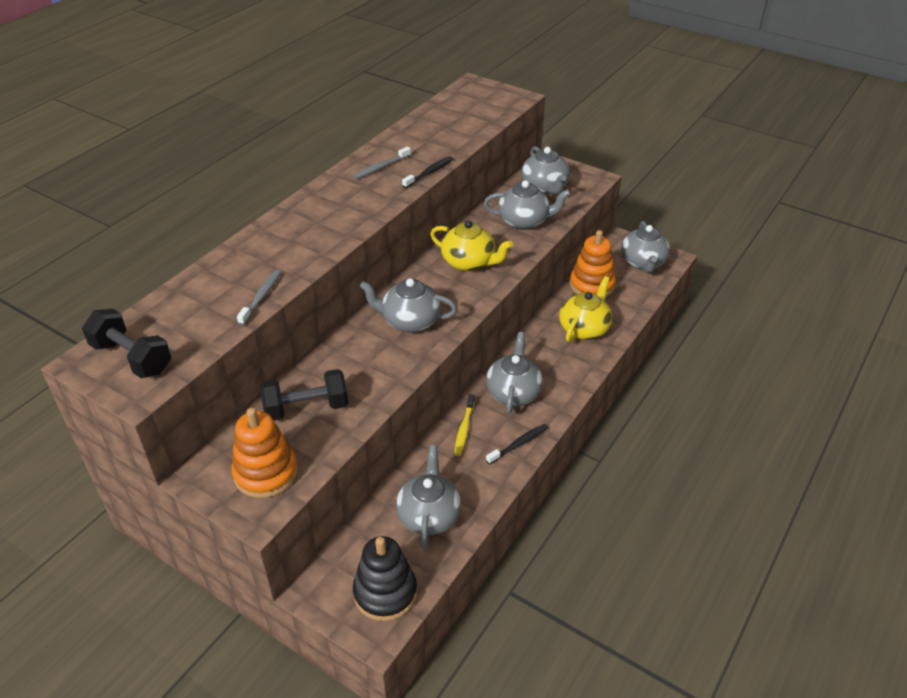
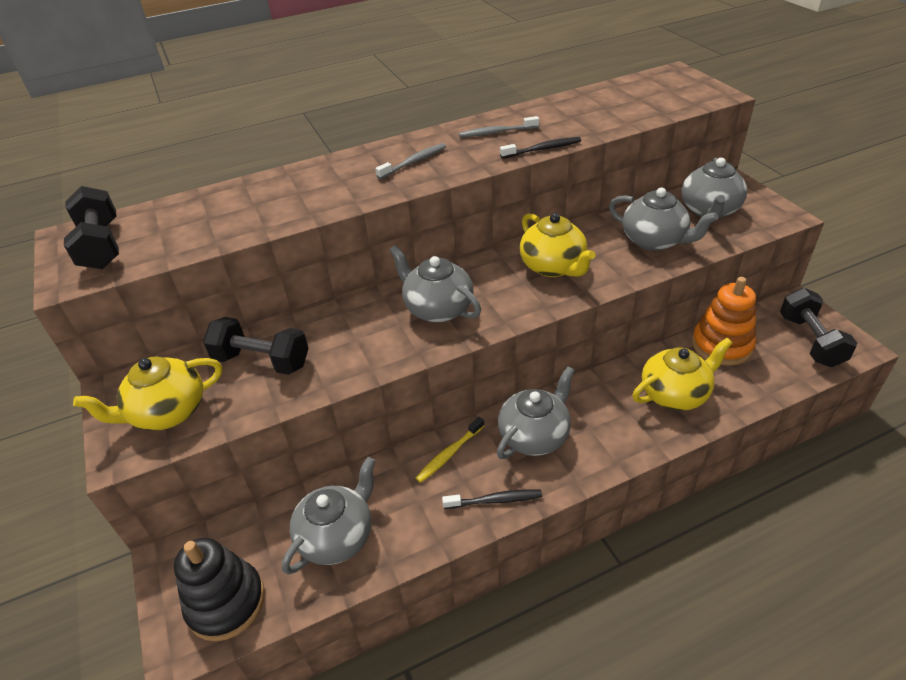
camera: 35 degrees right, 0 degrees up
(261, 297) = (259, 225): grey toothbrush -> grey toothbrush (414, 162)
(266, 473) = (167, 412): orange stacking toy -> yellow teapot
(643, 263) = (810, 341): grey teapot -> black dumbbell

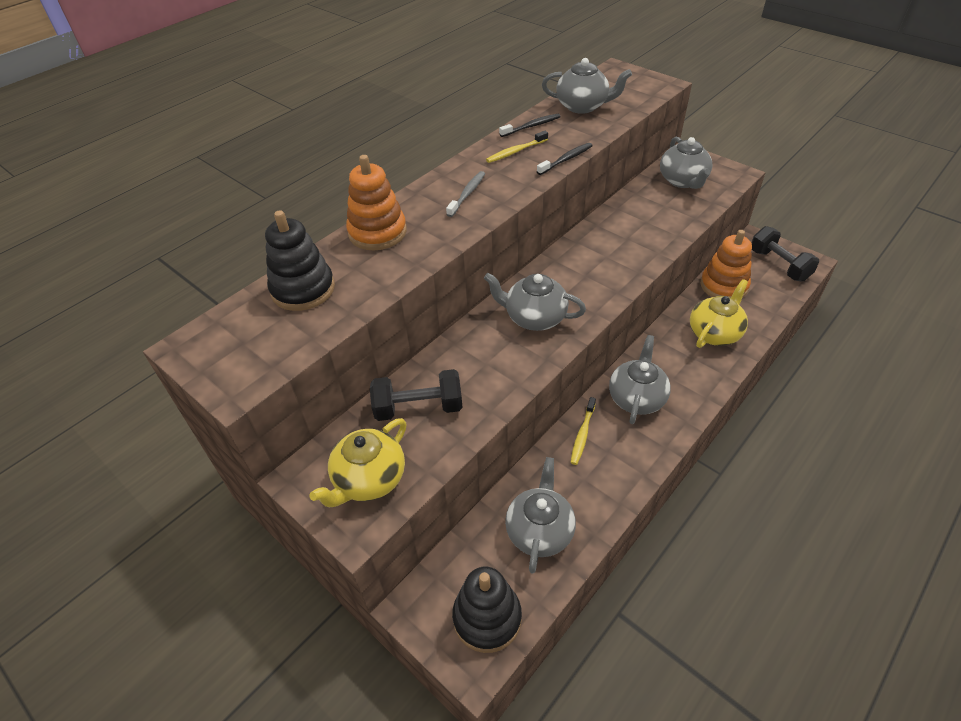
camera: 25 degrees left, 5 degrees up
(101, 245) = (235, 346): black dumbbell -> none
(196, 212) = (303, 289): none -> black stacking toy
(302, 178) = (377, 232): none -> orange stacking toy
(495, 500) = (640, 457): black toothbrush -> black toothbrush (531, 126)
(497, 132) = (516, 151): grey toothbrush -> yellow toothbrush
(553, 267) = (600, 257): yellow teapot -> none
(654, 241) = (660, 216): grey teapot -> grey teapot (582, 106)

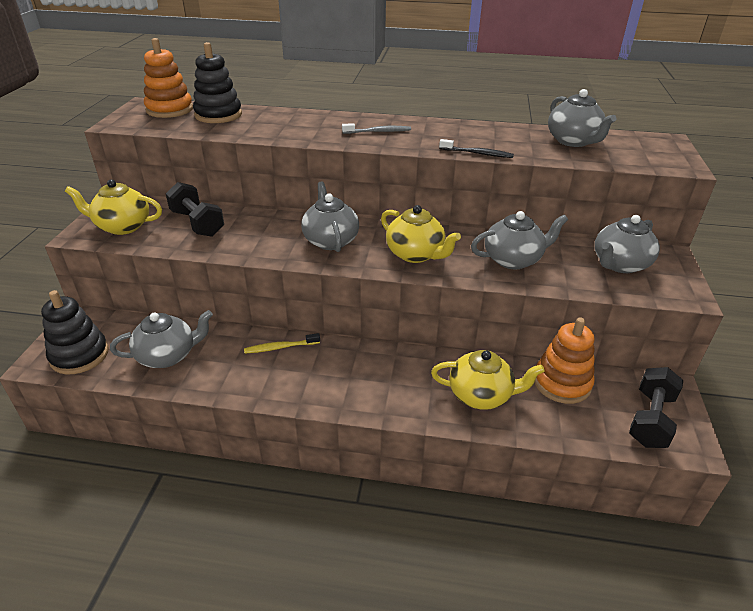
camera: 55 degrees right, 10 degrees down
(377, 232) = (298, 118): orange stacking toy -> orange stacking toy (169, 109)
(516, 151) = (460, 133): yellow toothbrush -> none
(531, 126) = (506, 130): black toothbrush -> none
(597, 274) = (416, 254): none -> yellow teapot
(637, 398) = (346, 366): grey teapot -> grey teapot (513, 260)

